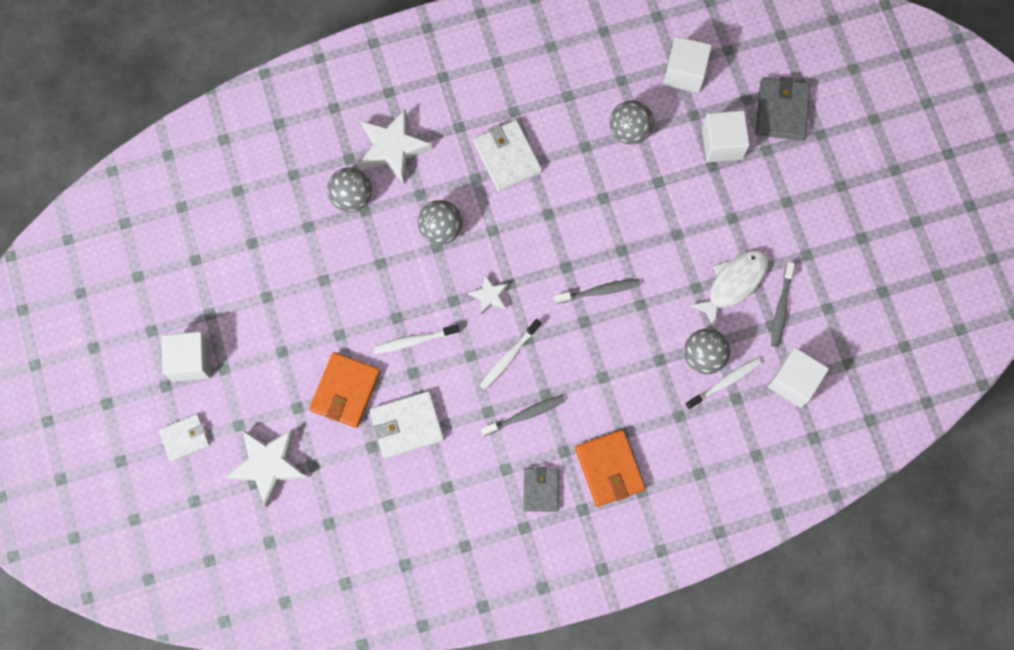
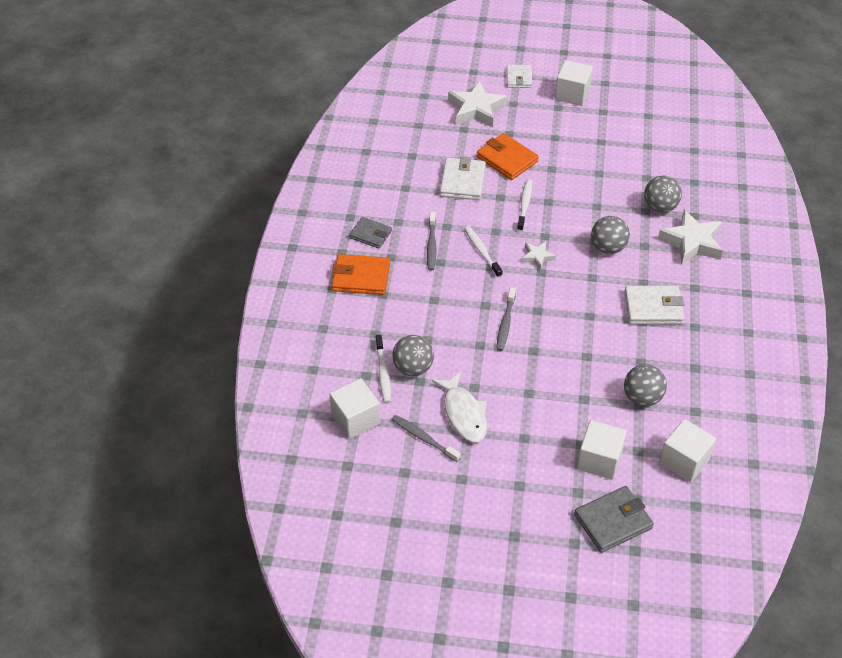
camera: 115 degrees right, 25 degrees down
(781, 110) = (613, 521): grey wallet -> grey wallet turned 60 degrees counterclockwise

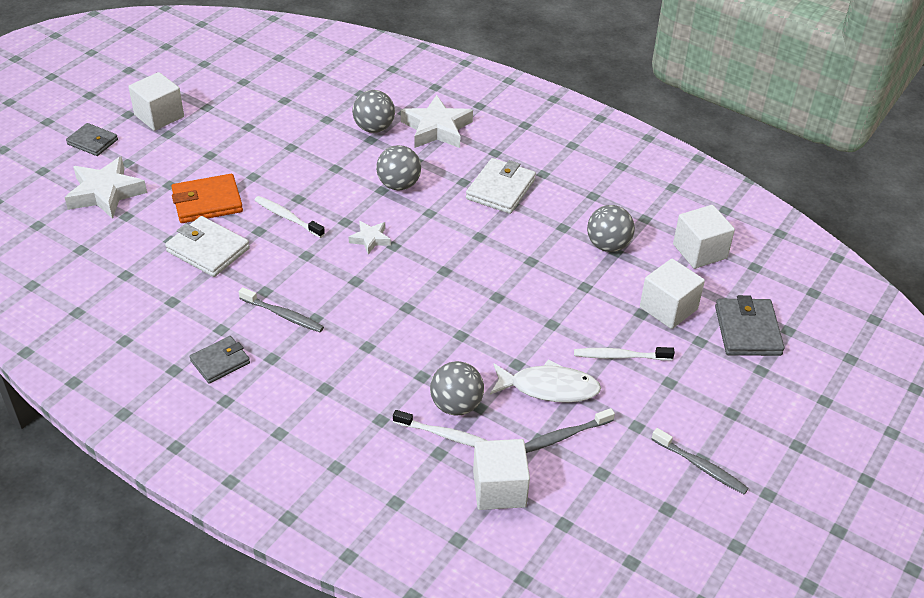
camera: 65 degrees left, 5 degrees down
(361, 277) = (282, 398): orange wallet -> none
(482, 251) = (327, 278): white toothbrush -> white toothbrush (620, 356)
(505, 323) = (445, 302): grey toothbrush -> grey toothbrush (701, 466)
(519, 78) = (92, 142): white wallet -> grey wallet

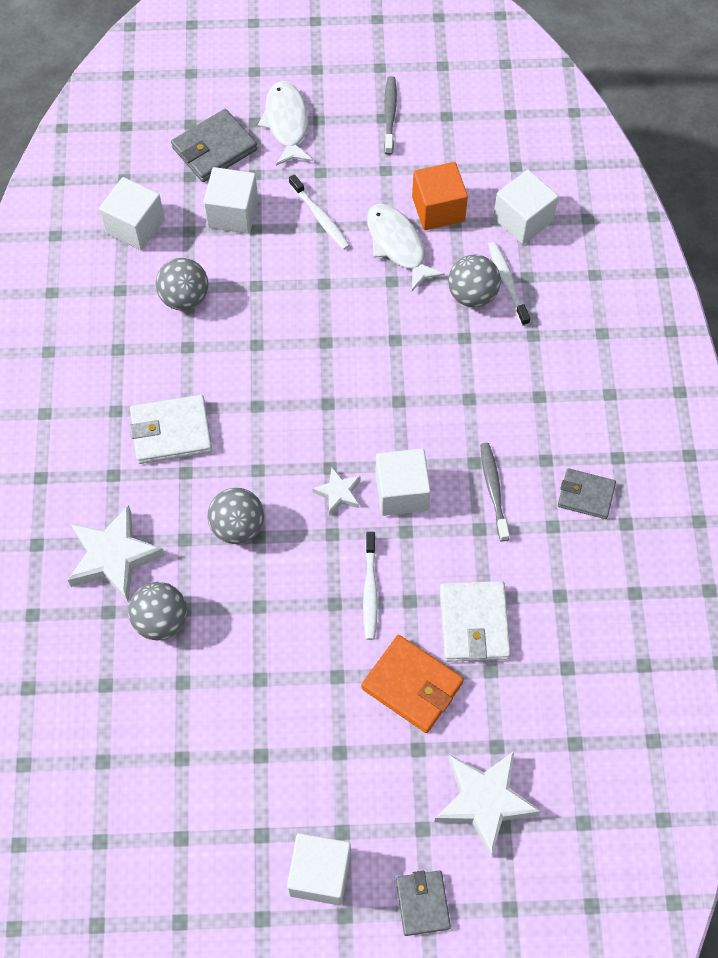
camera: 125 degrees left, 20 degrees up
(336, 269) = (401, 492): none -> white cube
(563, 436) = (438, 209): grey toothbrush -> orange cube
(743, 390) = (286, 123): none -> white fish

